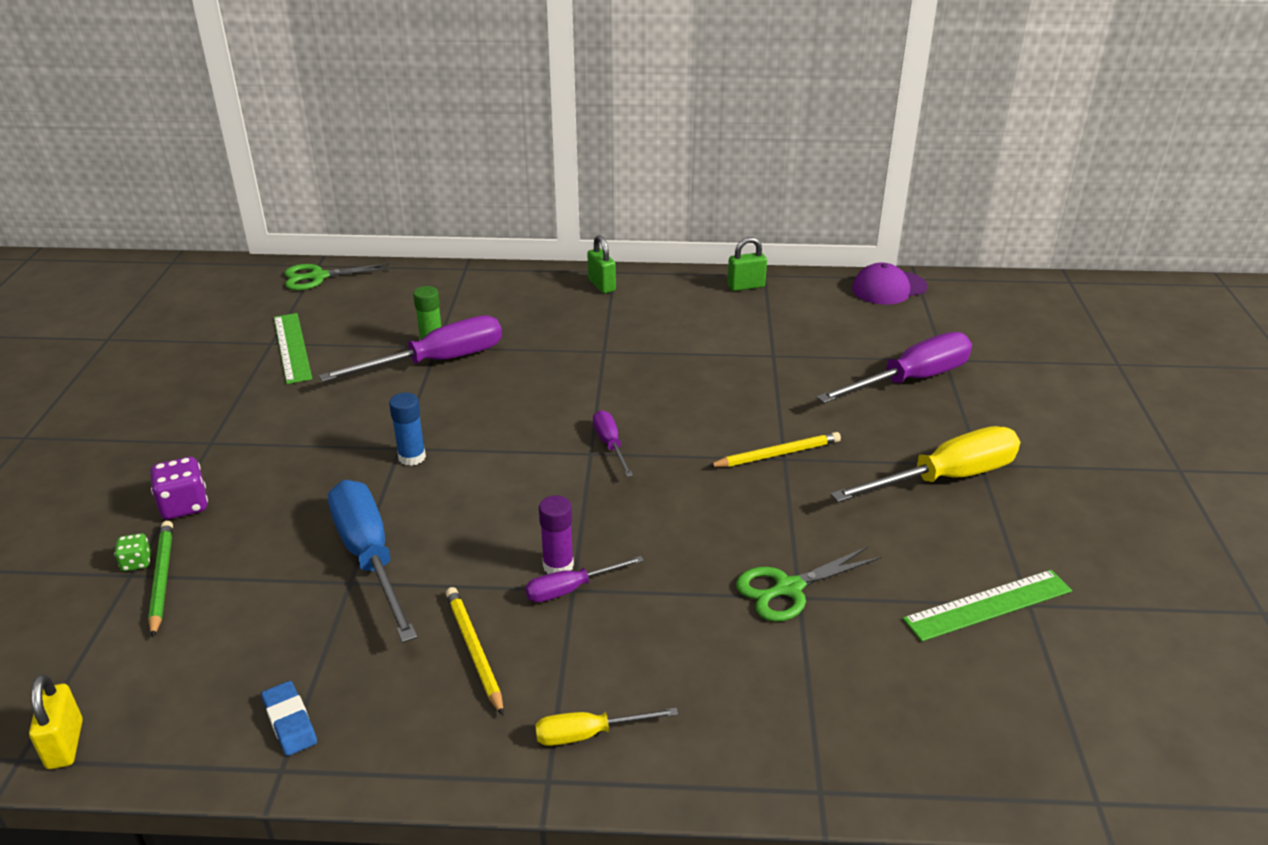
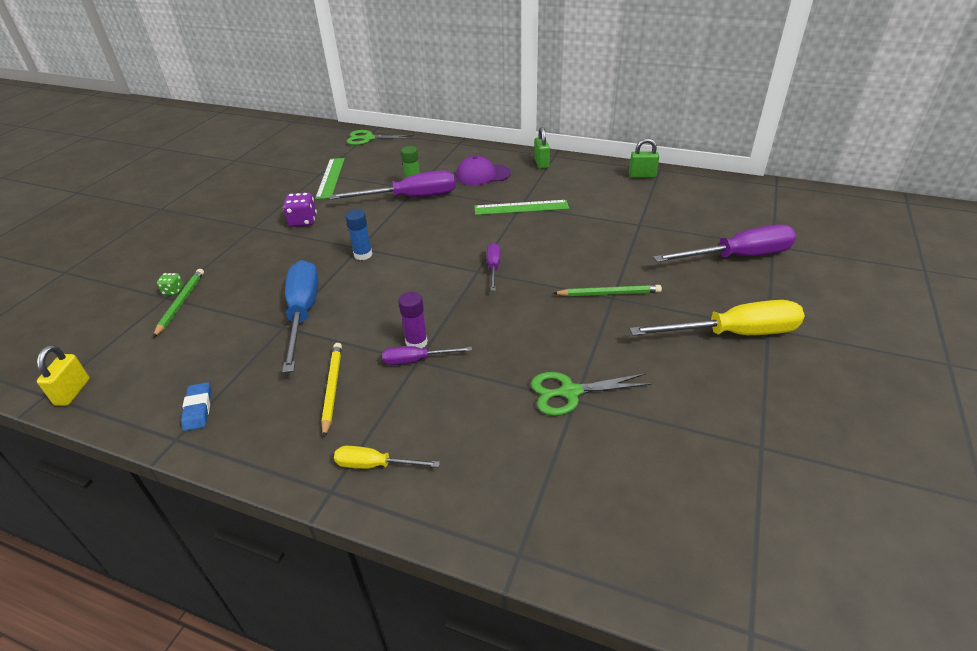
camera: 20 degrees right, 5 degrees up
(184, 506) = (218, 262): purple dice -> purple dice (303, 221)
(777, 454) = (609, 293): yellow pencil -> green pencil
(889, 288) = (751, 189): purple cap -> purple cap (482, 175)
(988, 605) = (725, 440): green ruler -> green ruler (521, 208)

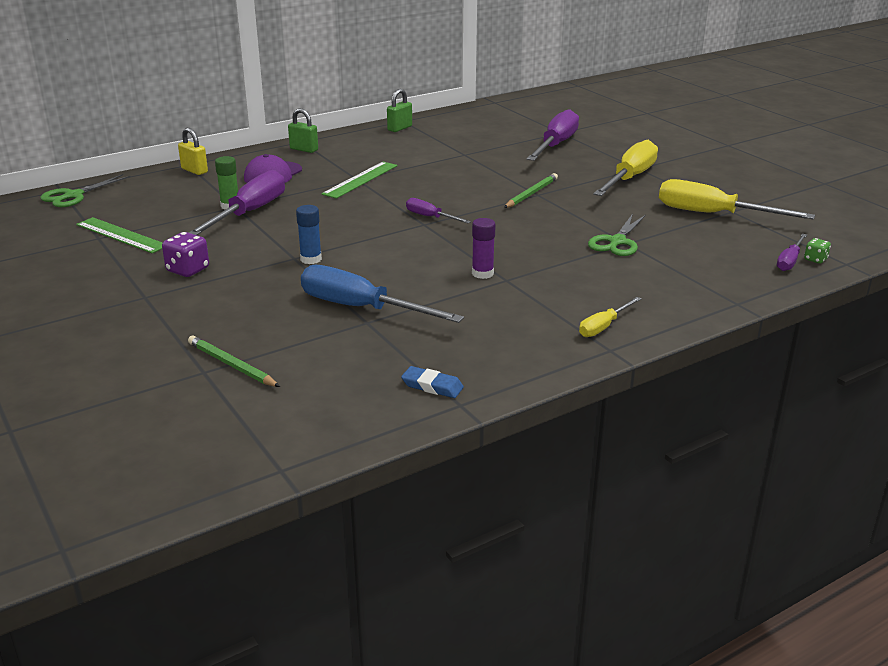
camera: 55 degrees left, 10 degrees down
(73, 392) = (302, 451): yellow padlock -> yellow padlock (194, 170)
(173, 291) = (197, 365): green dice -> green dice (815, 259)
(332, 388) = (491, 321): yellow pencil -> none
(416, 360) = (505, 280): purple screwdriver -> purple screwdriver (789, 261)
(730, 434) = (713, 214): none -> yellow screwdriver

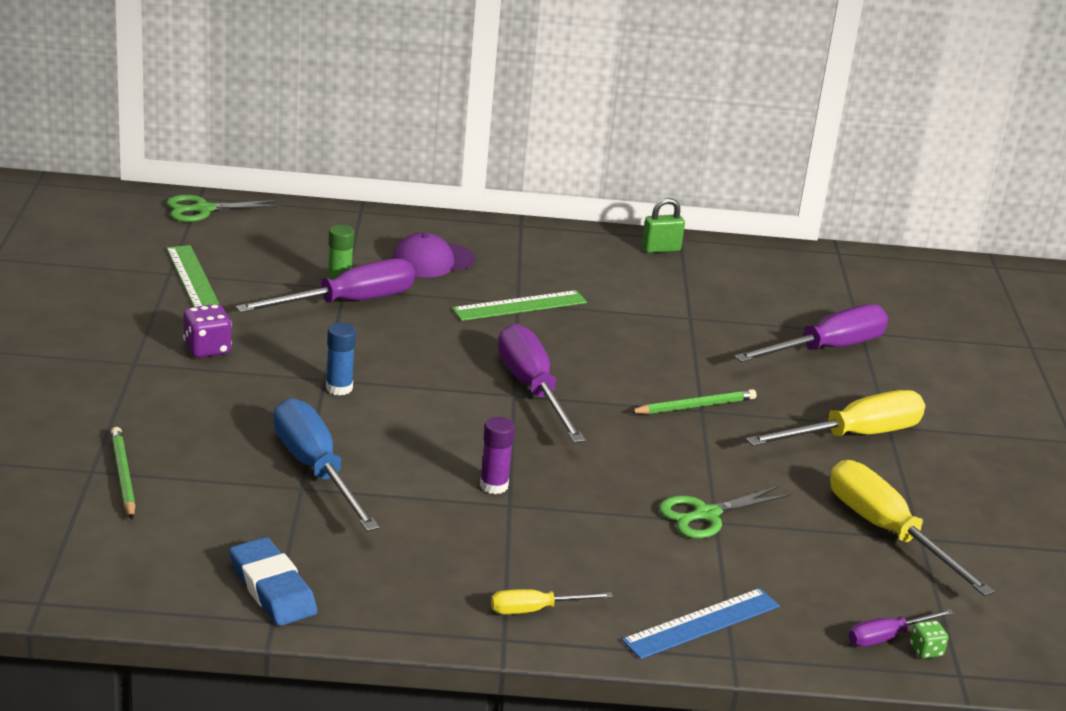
camera: 30 degrees right, 0 degrees up
(194, 170) = (357, 223): yellow padlock -> none
(304, 149) = (509, 238): green padlock -> none
(430, 217) = (533, 389): purple screwdriver -> purple screwdriver, size x1.96
(432, 386) = (272, 588): blue eraser -> blue eraser, size x1.61
(697, 294) = (702, 623): none -> blue ruler

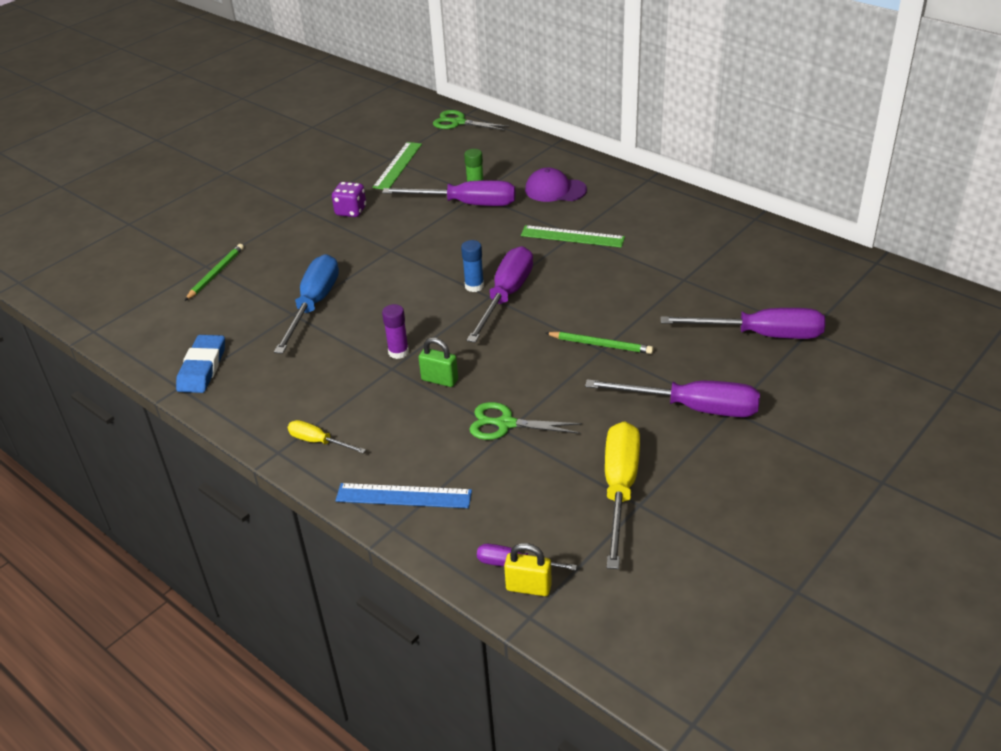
camera: 45 degrees right, 10 degrees up
(339, 388) = (391, 258): blue glue stick -> blue glue stick (474, 286)
(661, 249) = (729, 222): green padlock -> green padlock (439, 380)
(854, 436) = (692, 408): yellow screwdriver -> purple screwdriver
(926, 650) = (528, 587): green dice -> yellow padlock

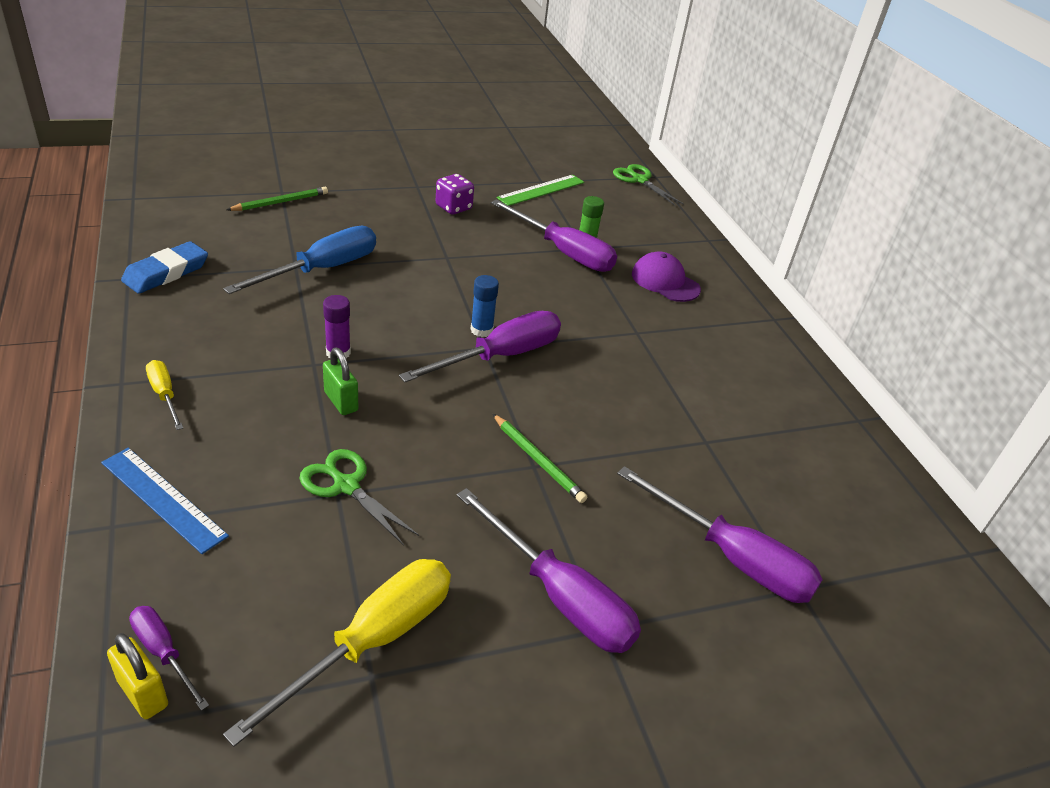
camera: 25 degrees right, 0 degrees up
(572, 236) = (632, 334): green ruler -> none

